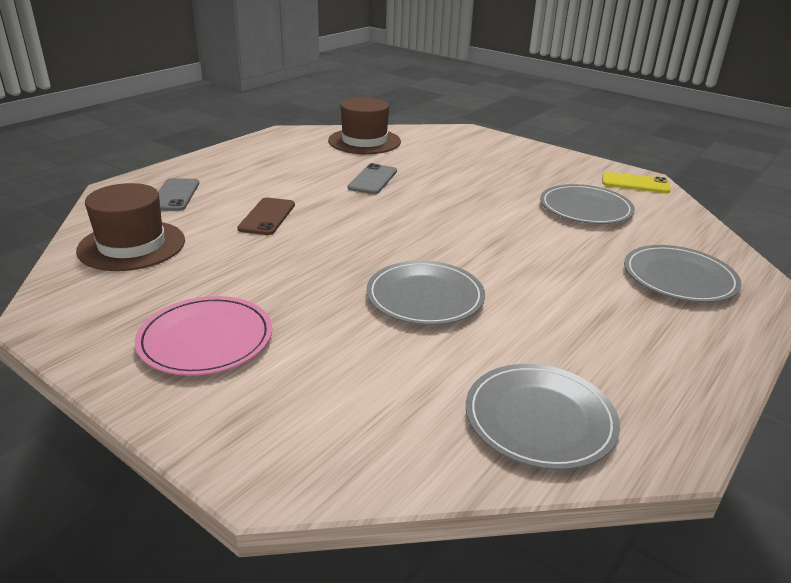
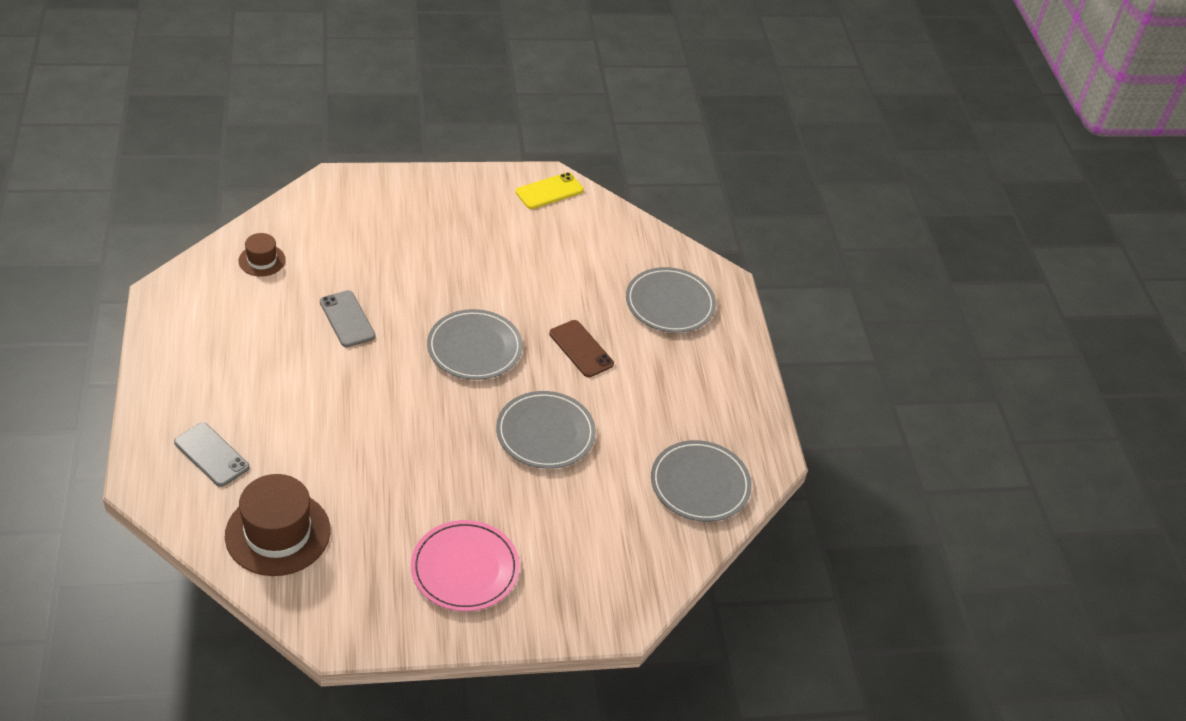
camera: 50 degrees left, 15 degrees up
(267, 217) = (330, 427): brown phone -> brown phone (581, 349)
(364, 141) = (262, 260): brown hat -> brown hat, size x0.52
(585, 208) = (546, 254): grey plate -> grey plate (474, 348)

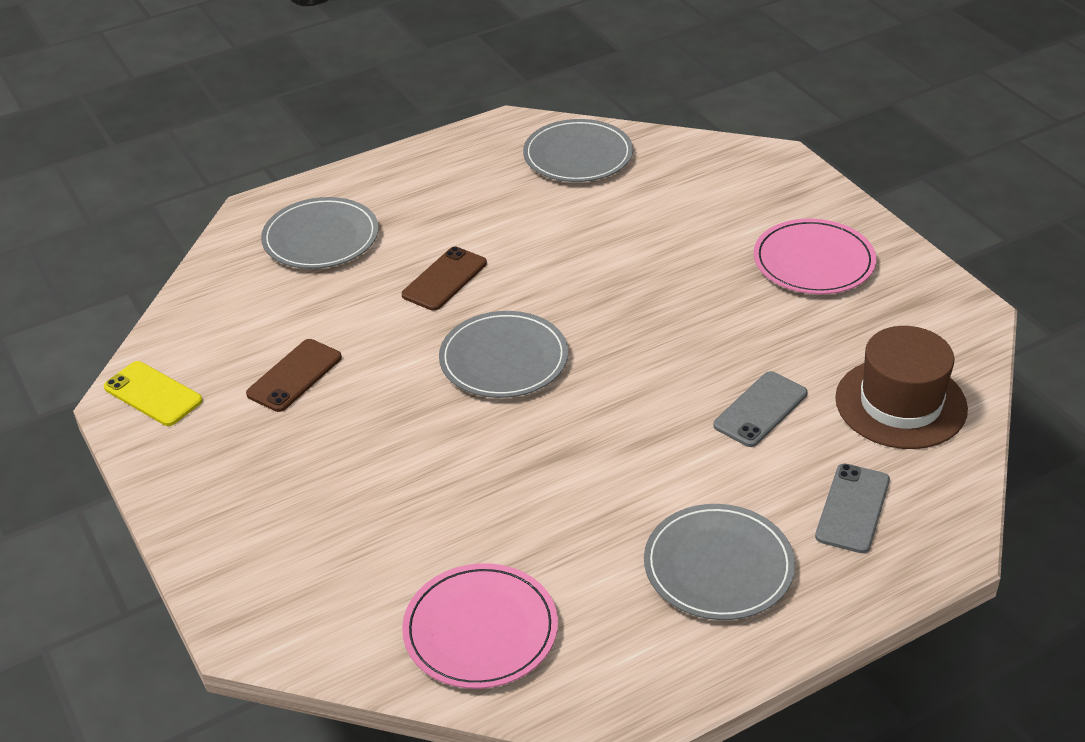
camera: 105 degrees left, 5 degrees down
(262, 260) = (480, 630): brown hat -> pink plate
(347, 319) = (535, 488): grey phone -> grey phone (760, 409)
(525, 251) = (294, 376): none -> brown phone
(545, 433) = (593, 266): grey plate -> grey plate (718, 566)

